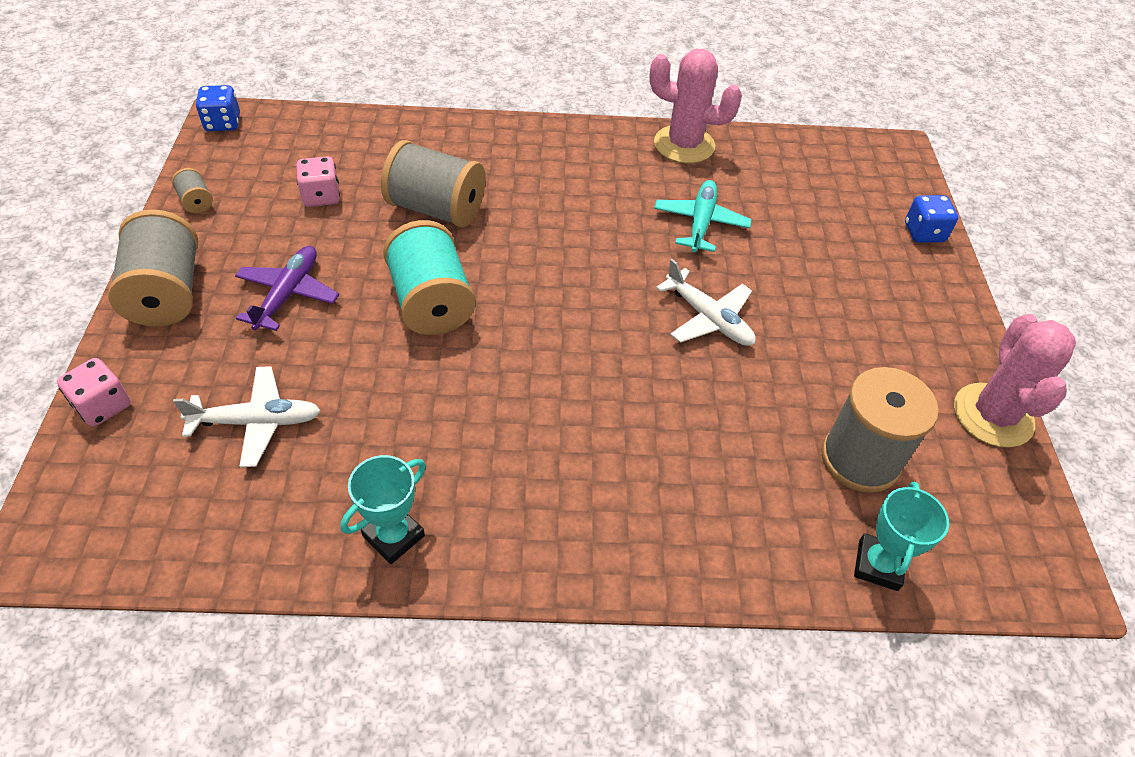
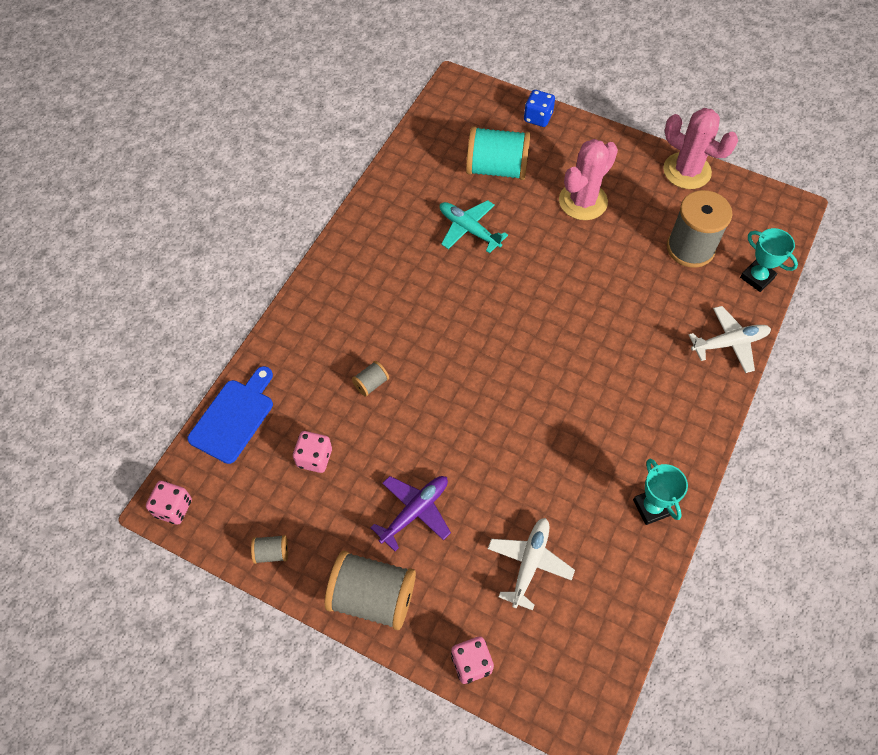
camera: 60 degrees left, 10 degrees up
(223, 123) = (173, 508): blue dice -> pink dice
(288, 294) = (415, 511): purple plane -> purple plane turned 90 degrees clockwise
(342, 128) = (234, 417): none -> blue cutting board
(431, 302) = (467, 420): turquoise spool -> turquoise spool (497, 169)
(436, 209) = (371, 384): grey spool -> grey spool, size x0.44
(684, 145) = (384, 200): pink cactus -> pink cactus (583, 201)
(708, 318) = (555, 267): white plane -> white plane (729, 343)

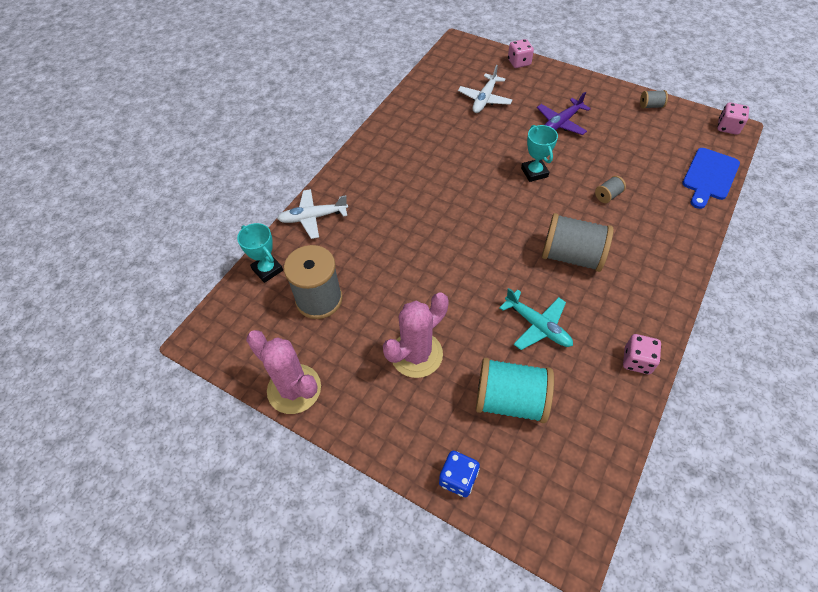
camera: 175 degrees left, 5 degrees down
(314, 458) = (638, 151): pink dice -> pink dice (637, 361)
(373, 597) = (580, 87): grey spool -> grey spool (571, 256)
(651, 507) = (402, 123): turquoise trophy -> turquoise trophy (534, 172)

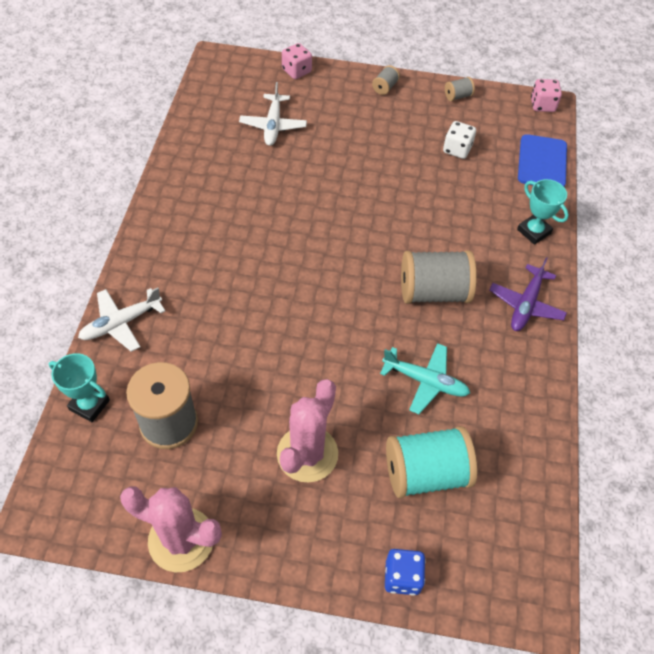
camera: 25 degrees left, 0 degrees up
(534, 172) = (361, 204): turquoise trophy -> turquoise trophy (534, 231)
(561, 123) = (369, 137): purple plane -> purple plane (526, 304)
(607, 195) = (447, 212): grey spool -> grey spool (385, 87)
(634, 147) = (457, 149): none -> white dice
(637, 361) = (536, 389): pink dice -> none

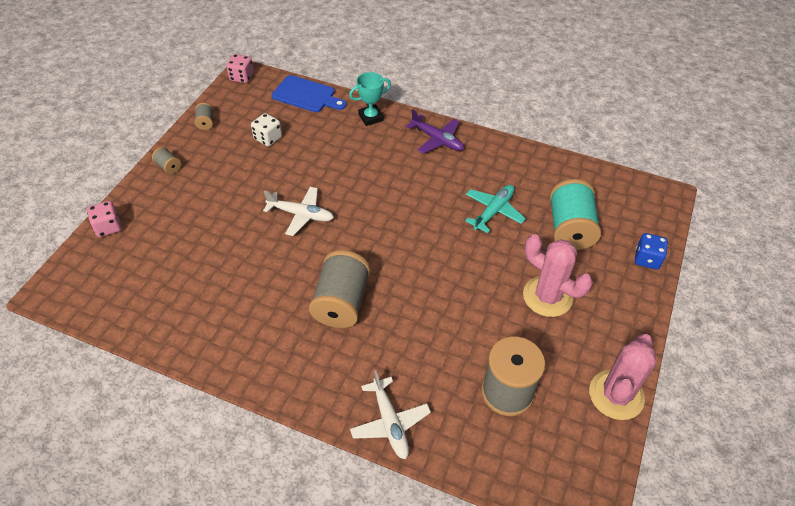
camera: 75 degrees left, 5 degrees down
(89, 405) = (478, 459): turquoise trophy -> none
(273, 125) = (177, 259): white plane -> white plane (301, 214)
(433, 292) = (412, 188): grey spool -> grey spool (341, 302)

